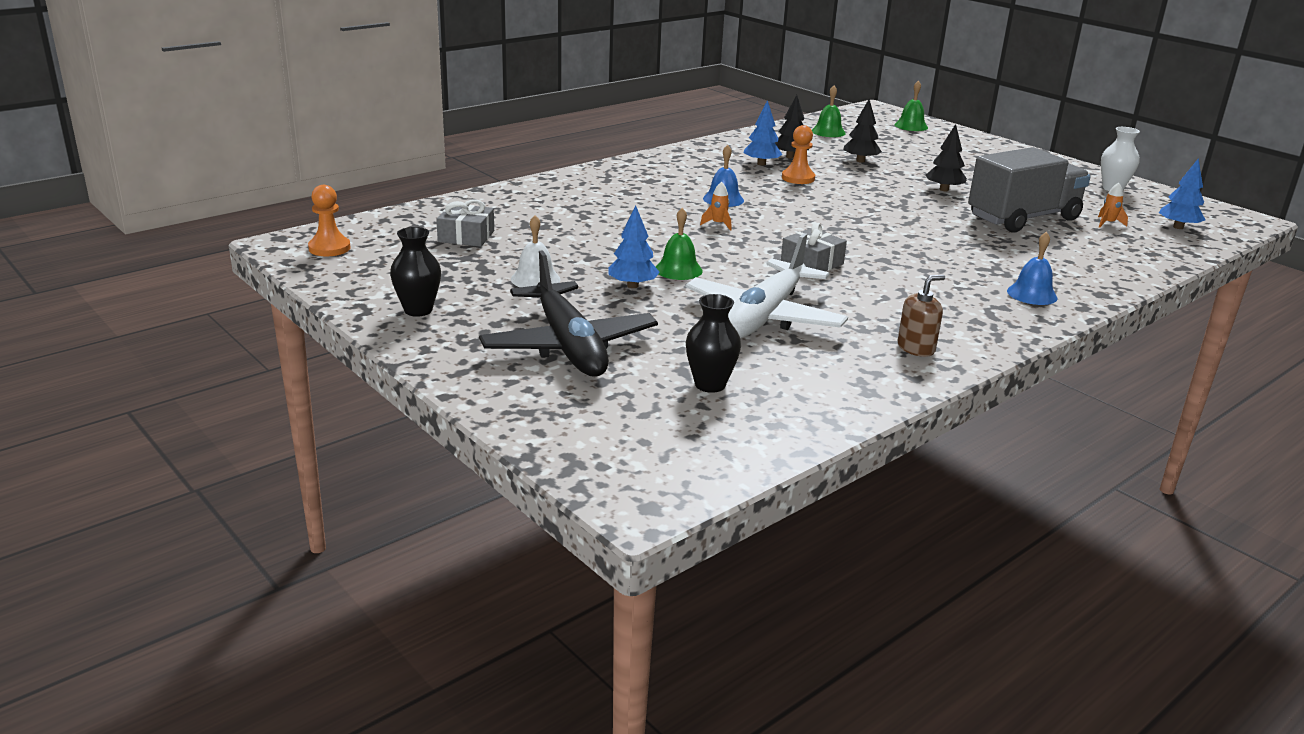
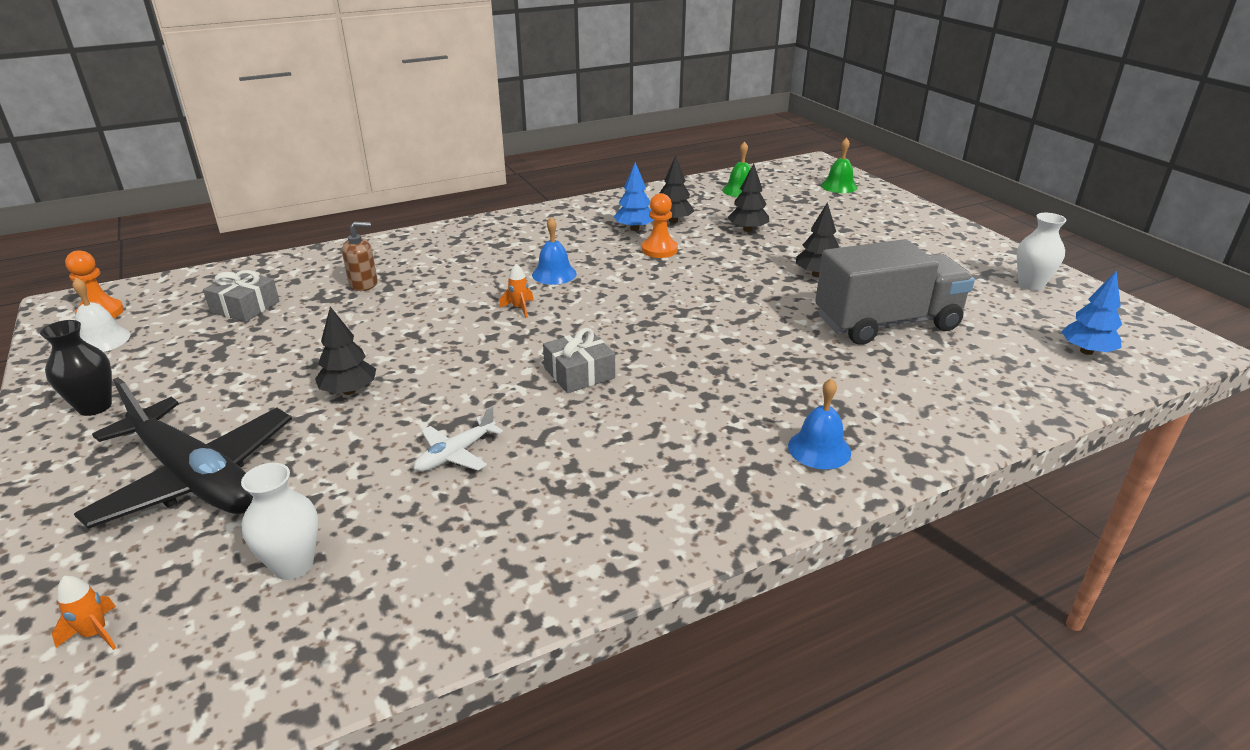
camera: 15 degrees right, 5 degrees up
(535, 279) = (256, 372): white bell -> white bell (101, 340)
(569, 345) = (195, 478): black plane -> black plane turned 45 degrees counterclockwise
(632, 286) = (349, 391): blue tree -> black tree
(678, 270) = (420, 371): green bell -> none
(710, 385) = (293, 565): black vase -> white vase
(764, 316) = (456, 454): white plane -> white plane, size x0.45
(916, 348) = (600, 530): brown soap dispenser -> brown soap dispenser (363, 284)
(1108, 223) = (993, 339): orange rocket -> orange rocket (95, 633)

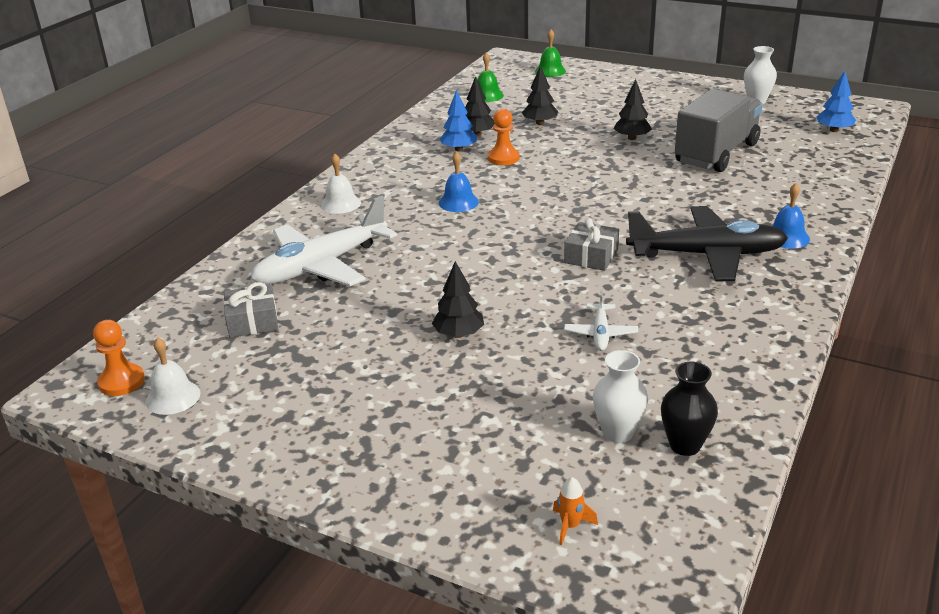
camera: 35 degrees left, 0 degrees up
(95, 407) = (278, 435): black vase -> black vase (685, 445)
(195, 478) = (458, 430): black plane -> black plane (706, 255)
(363, 284) = (321, 266): brown soap dispenser -> white plane
(465, 240) = (340, 204): none -> white bell
(519, 308) = (477, 234): orange rocket -> none

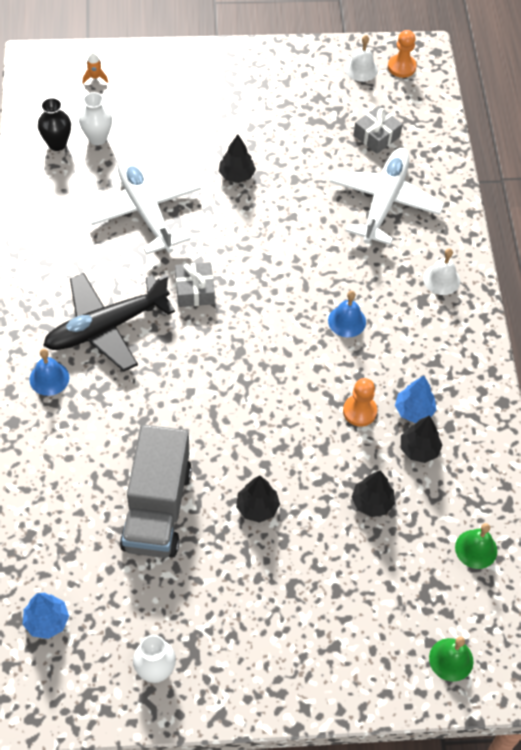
camera: 145 degrees right, 25 degrees up
(600, 333) = (145, 211): white plane -> white plane, size x2.22

